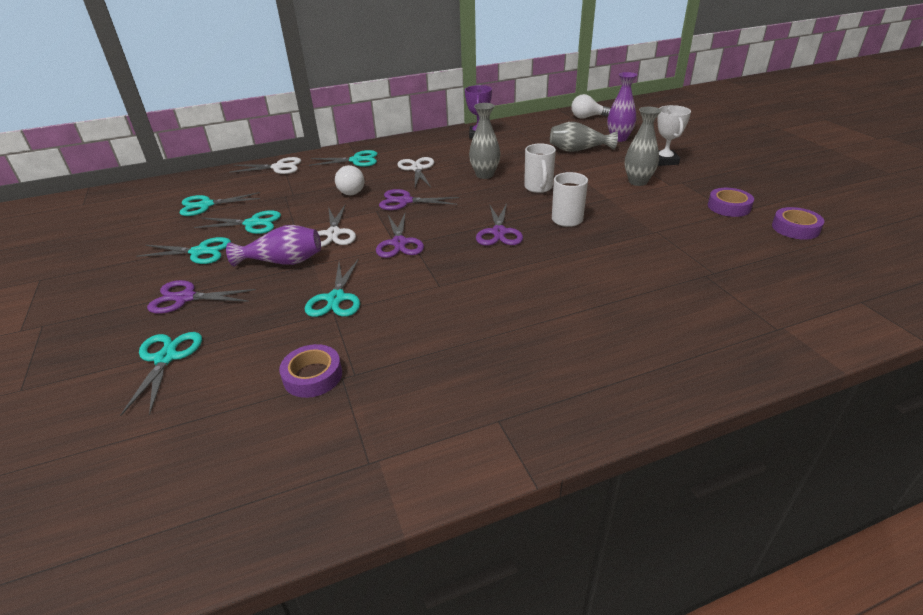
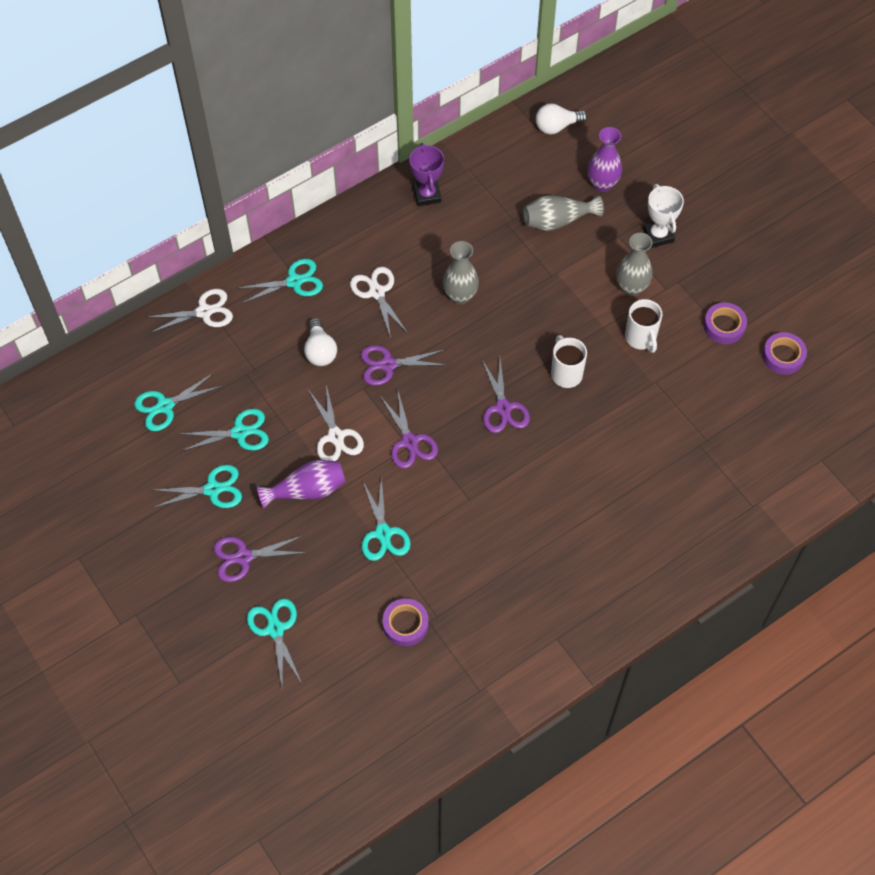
camera: 15 degrees left, 25 degrees up
(538, 188) = (526, 316): white mug -> white mug (641, 338)

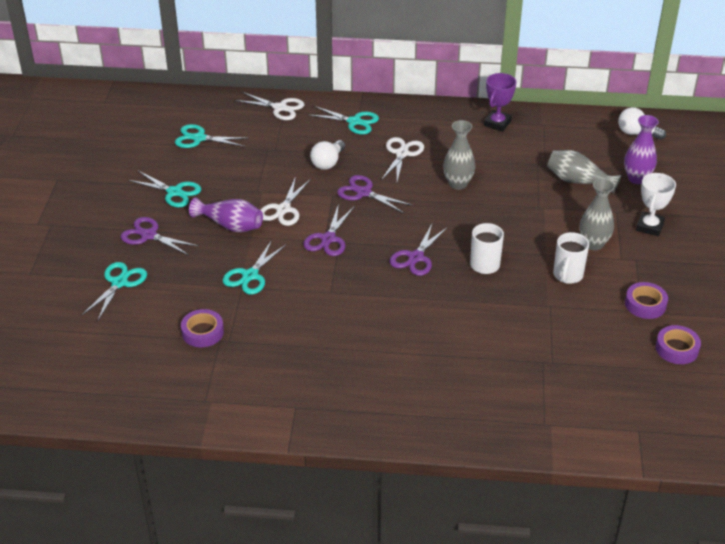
camera: 40 degrees right, 20 degrees down
(240, 432) = (226, 174): turquoise scissors -> none

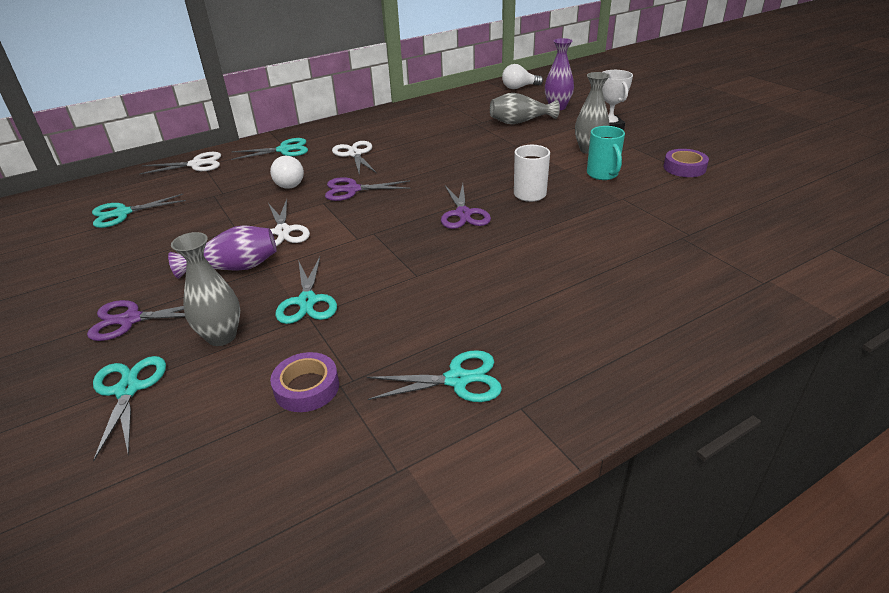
camera: 35 degrees left, 5 degrees down
(174, 192) = (131, 266): turquoise scissors -> turquoise scissors (457, 379)
(328, 239) = (359, 235): purple scissors -> none
(458, 184) = (430, 155): grey vase -> grey vase (222, 336)
(497, 123) = (411, 113): purple trophy -> none
(567, 275) = (603, 174): white mug -> turquoise mug
(677, 348) = (752, 183): purple tape -> none

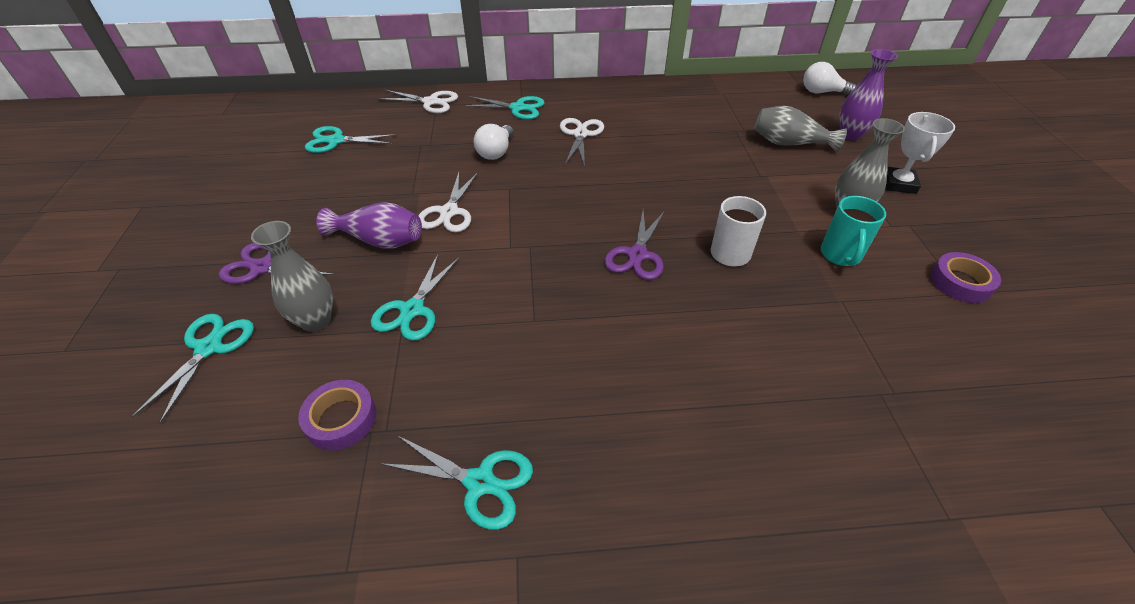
camera: 25 degrees right, 10 degrees up
(352, 190) = (547, 181): purple scissors -> none

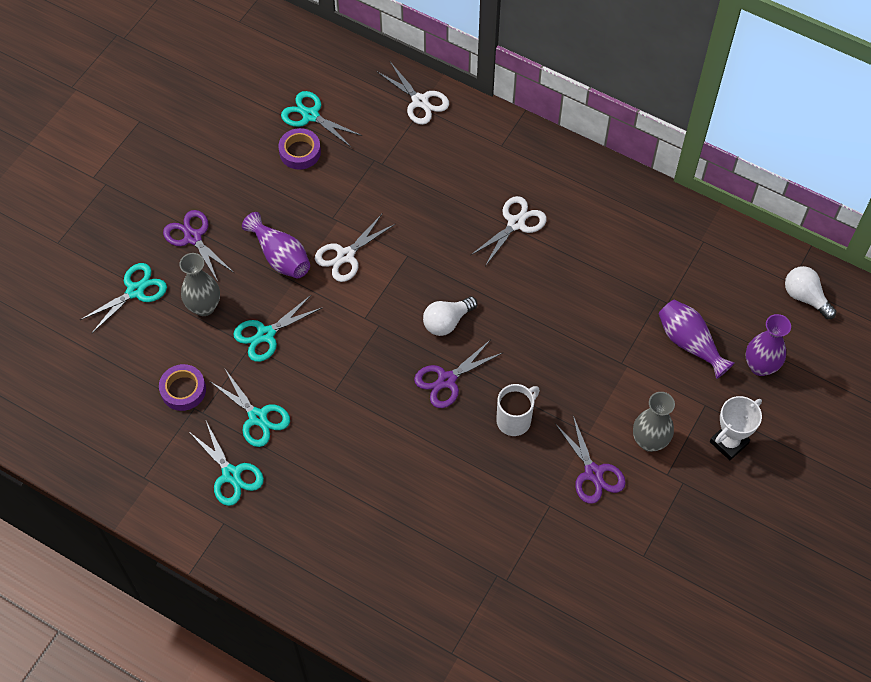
camera: 35 degrees right, 15 degrees up
(496, 152) = (428, 205): white light bulb -> white light bulb (447, 322)
(518, 108) = (490, 154): turquoise scissors -> turquoise scissors (257, 417)
(789, 143) = (689, 343): grey vase -> purple vase
(840, 255) = (593, 473): turquoise mug -> purple scissors
(960, 282) = (653, 548): purple tape -> purple tape (300, 152)

